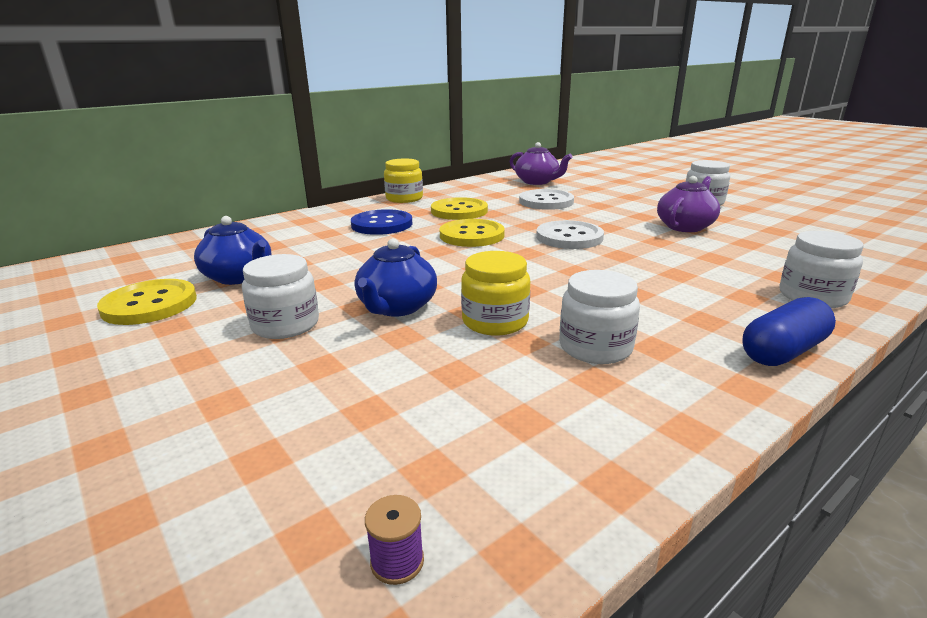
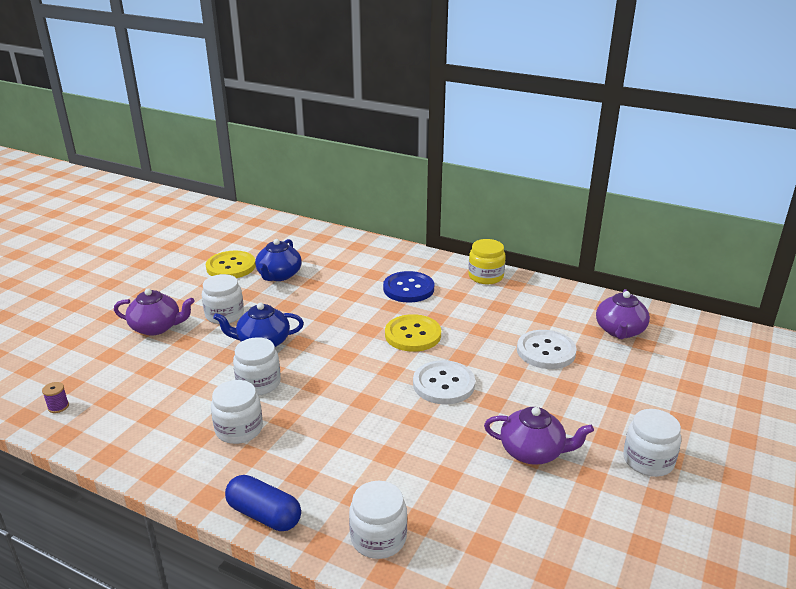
camera: 65 degrees right, 5 degrees up
(234, 390) = (156, 327): none -> purple teapot
(459, 211) = (472, 312): yellow button -> none
(495, 321) = (258, 383): yellow jar -> white jar

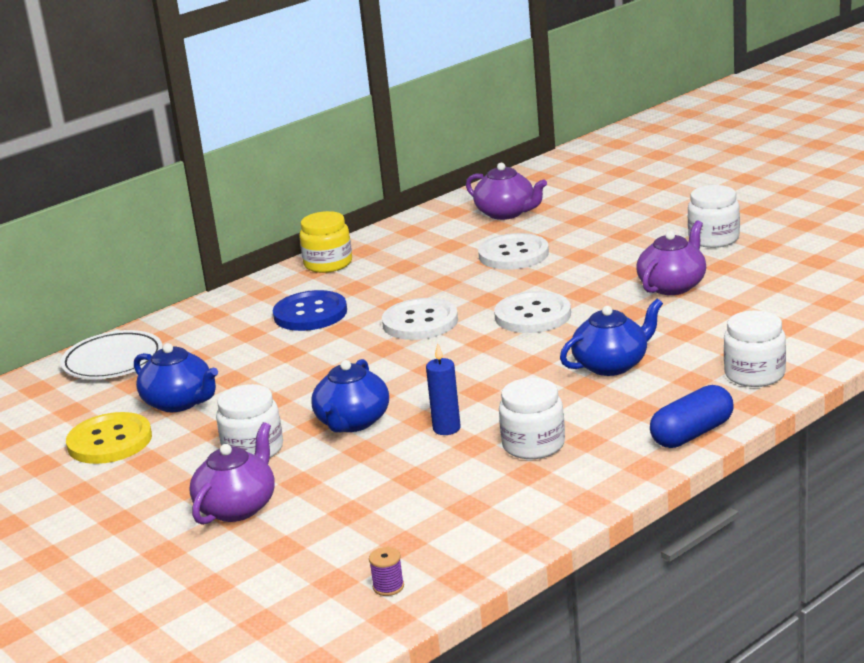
camera: 65 degrees left, 5 degrees down
(258, 383) = (446, 428): white jar -> blue candle
(324, 241) = (113, 361): none -> white plate
(372, 444) = (612, 365): none -> blue teapot
(413, 335) = (420, 322): yellow button -> white button

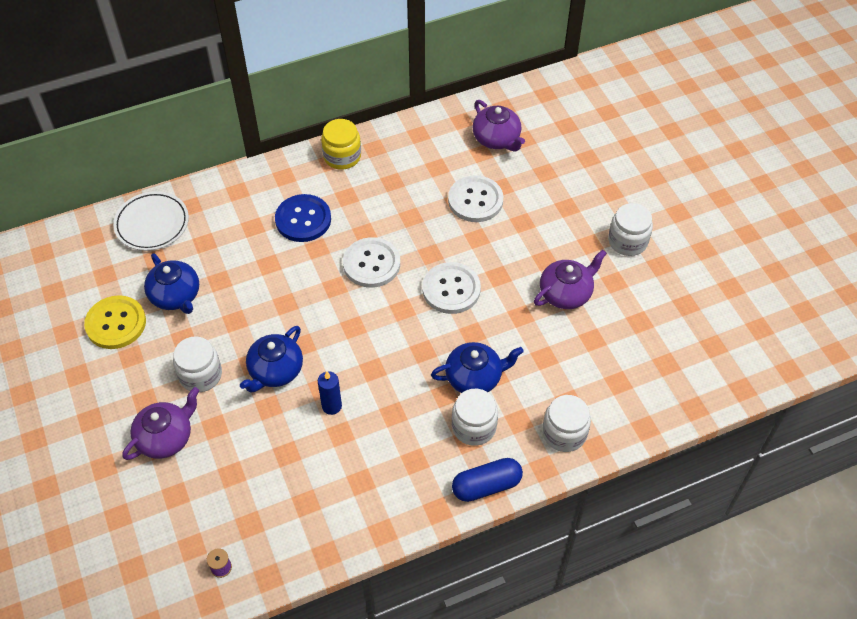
camera: 15 degrees right, 30 degrees up
(533, 445) = (378, 451): white jar -> white jar (474, 427)

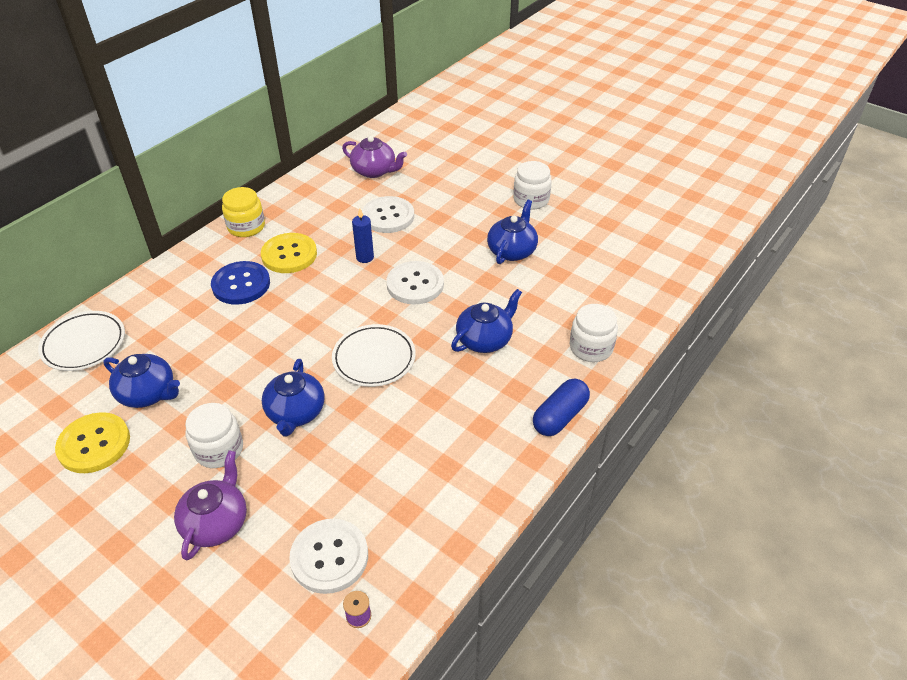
camera: 30 degrees left, 10 degrees down
(332, 406) = (372, 417): blue candle -> blue candle (365, 257)
(361, 205) = (289, 255): none -> yellow button
(368, 350) = (374, 359): none -> white plate
(371, 264) = (330, 293): white button -> white button (329, 557)
(474, 427) = (513, 376): white jar -> none
(566, 293) = (512, 251): purple teapot -> blue teapot

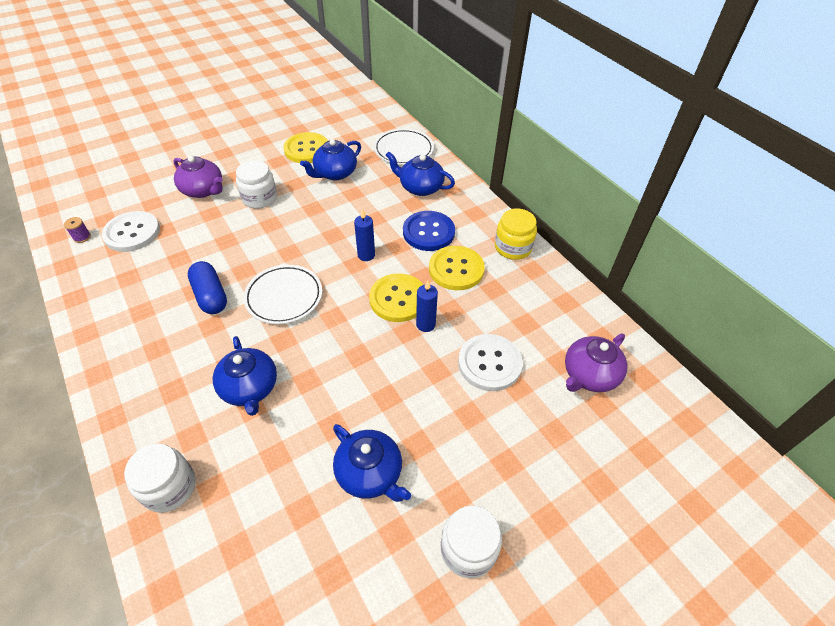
camera: 110 degrees right, 5 degrees up
(291, 319) = (366, 255): none -> blue candle
(295, 413) = (262, 239): blue teapot -> blue teapot (420, 187)
(342, 281) = (398, 299): none -> yellow button
(415, 284) = (362, 354): white button -> none
(559, 416) = (116, 413): blue capsule -> blue capsule (211, 296)

